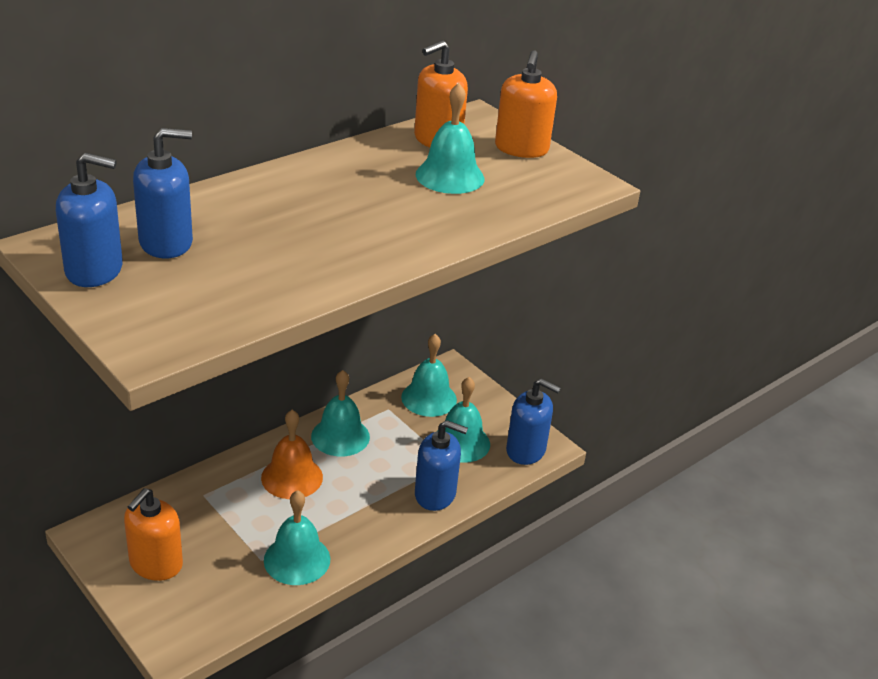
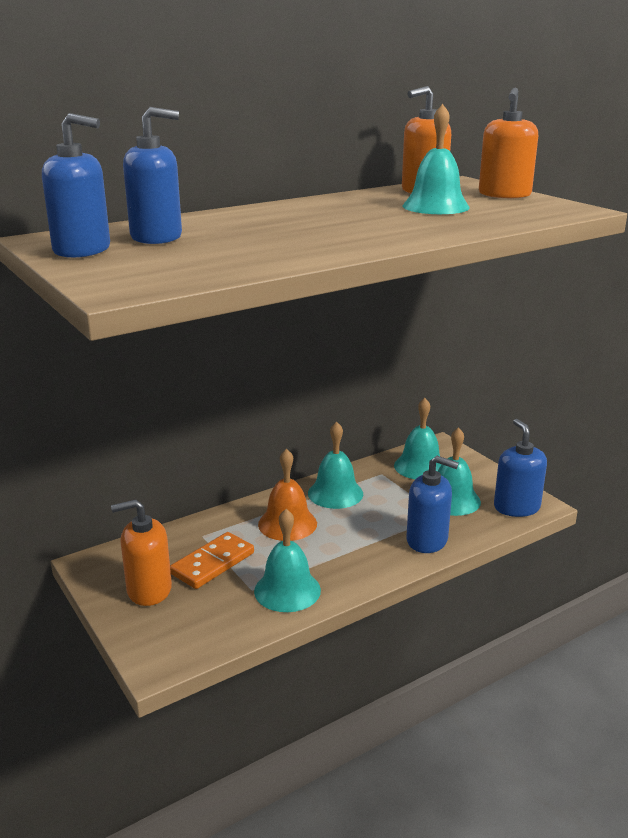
camera: 10 degrees right, 10 degrees down
(156, 564) = (149, 590): orange soap dispenser -> orange soap dispenser turned 45 degrees clockwise
(218, 529) = (212, 563): none -> orange domino
(526, 450) = (516, 507): blue soap dispenser -> blue soap dispenser turned 135 degrees counterclockwise

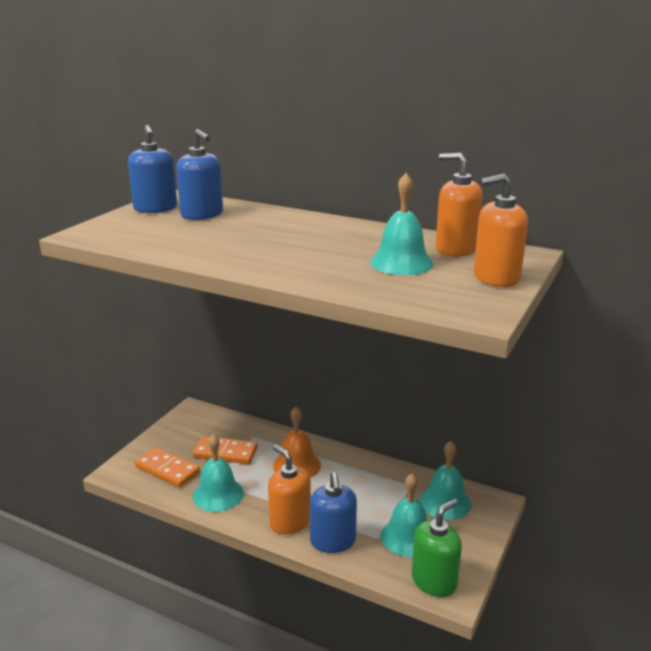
camera: 60 degrees right, 0 degrees up
(149, 590) = (181, 441): orange soap dispenser -> orange soap dispenser (290, 522)
(199, 616) = (167, 469): none -> orange domino
(335, 493) = (358, 472): turquoise bell -> none
(516, 507) = (434, 581): blue soap dispenser -> green soap dispenser

